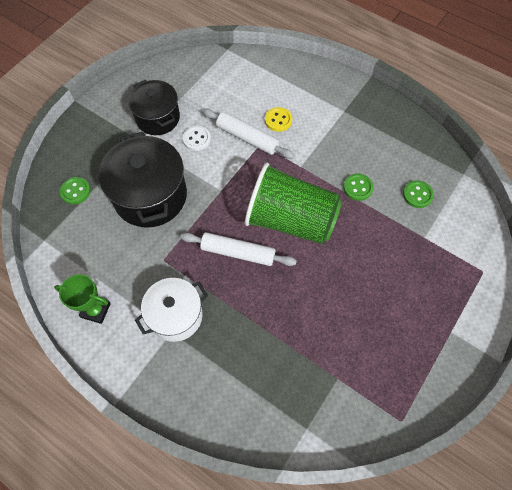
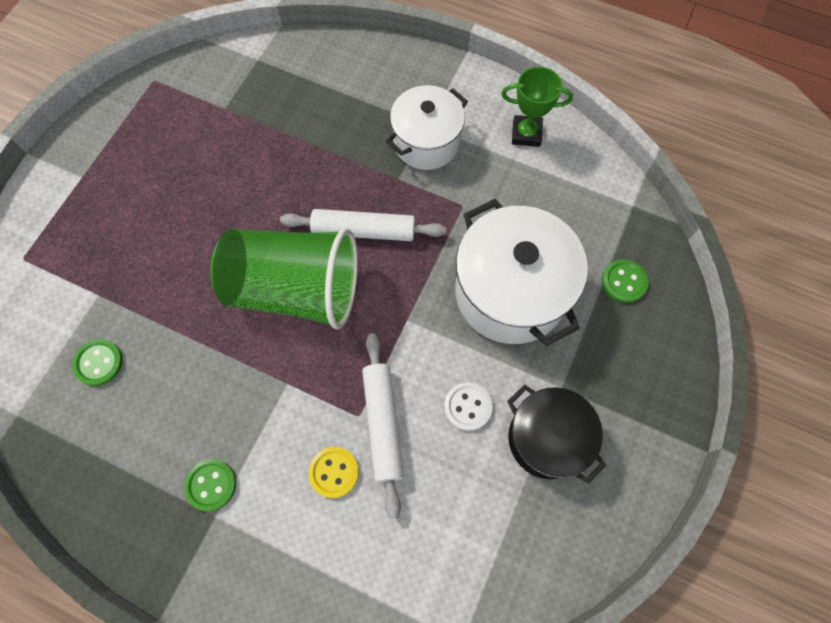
camera: 170 degrees right, 5 degrees up
(150, 196) = (510, 292): black pot -> white pot
(247, 138) = (383, 424): white rolling pin -> white rolling pin turned 60 degrees clockwise
(358, 188) = (193, 359): green button -> green button (211, 485)

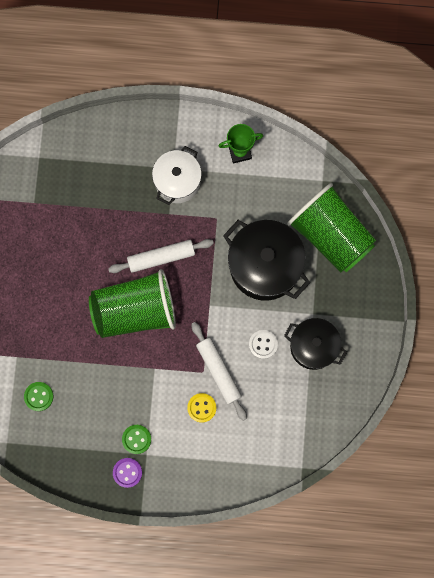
camera: 20 degrees left, 10 degrees up
(172, 535) = (127, 472): none -> purple button
(510, 292) = (265, 266): white pot -> black pot
(624, 282) = (330, 235): green button -> green cup

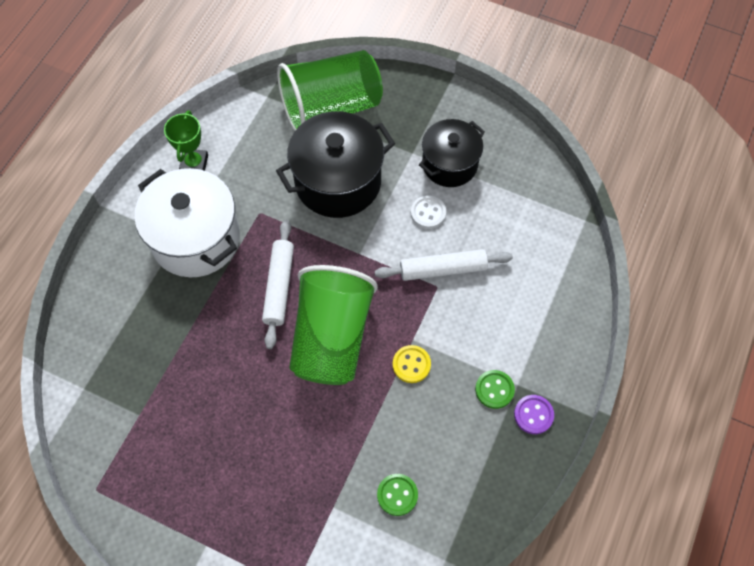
camera: 70 degrees left, 15 degrees down
(177, 181) = (196, 239): white pot -> white pot, size x1.53
(201, 407) = (480, 302): yellow button -> yellow button (411, 364)

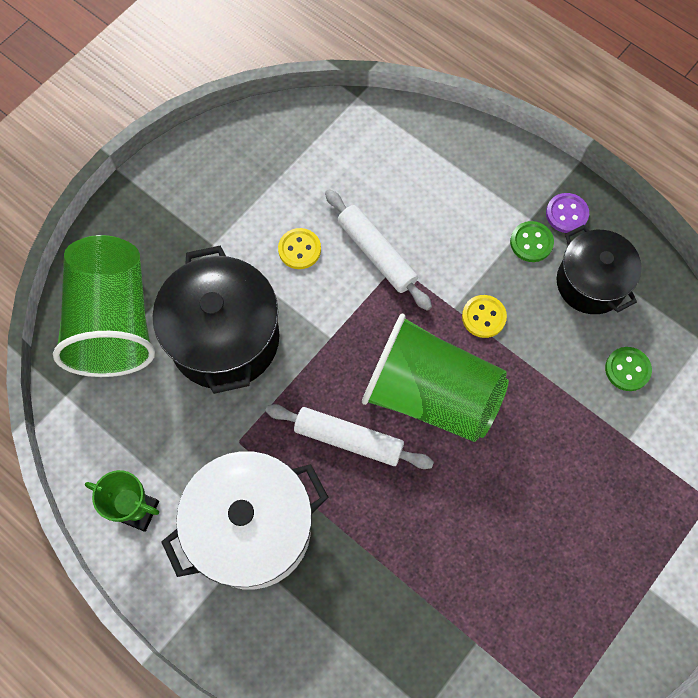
camera: 75 degrees left, 5 degrees up
(428, 213) = (299, 249): white button -> yellow button
(443, 269) = (376, 253): white rolling pin -> white rolling pin turned 45 degrees counterclockwise
(449, 164) = (242, 209): black pot -> black pot (590, 283)

